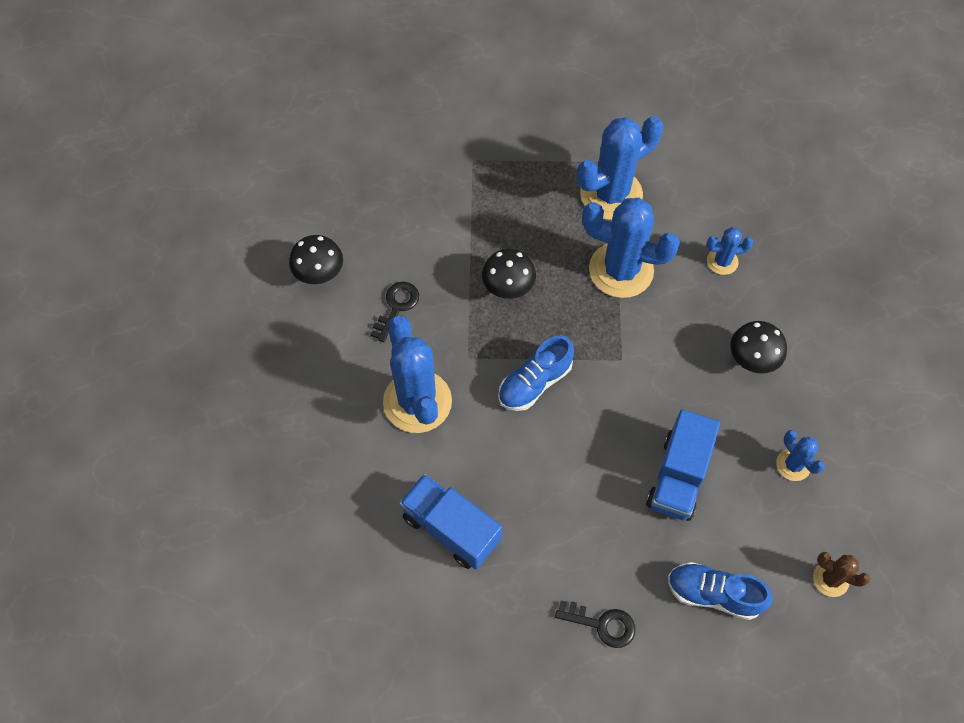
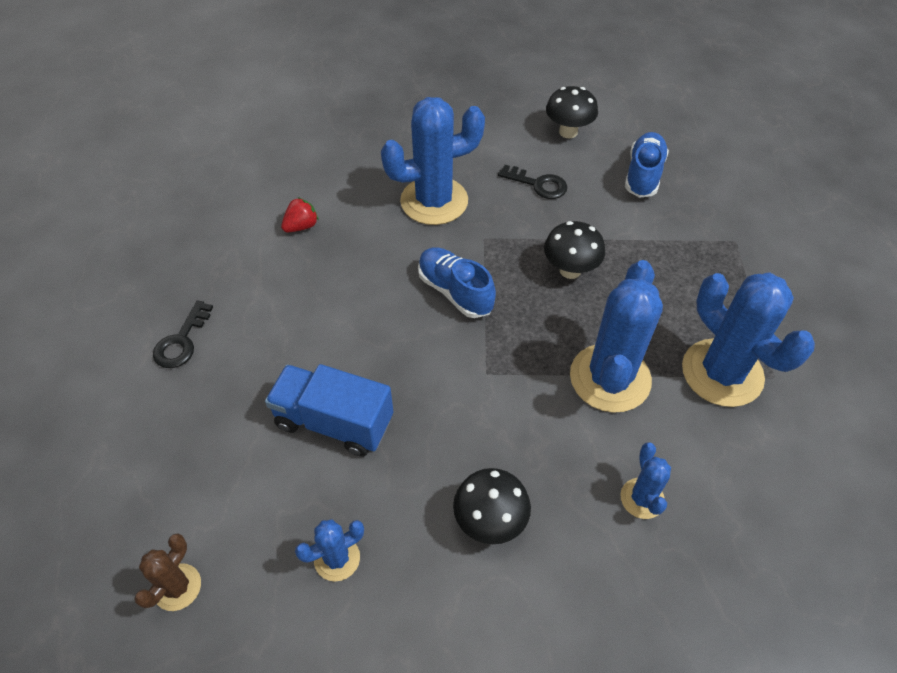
camera: 90 degrees right, 10 degrees down
(451, 528) = (301, 226): blue truck -> red strawberry
(713, 594) = (189, 448): blue shoe -> blue shoe (643, 175)

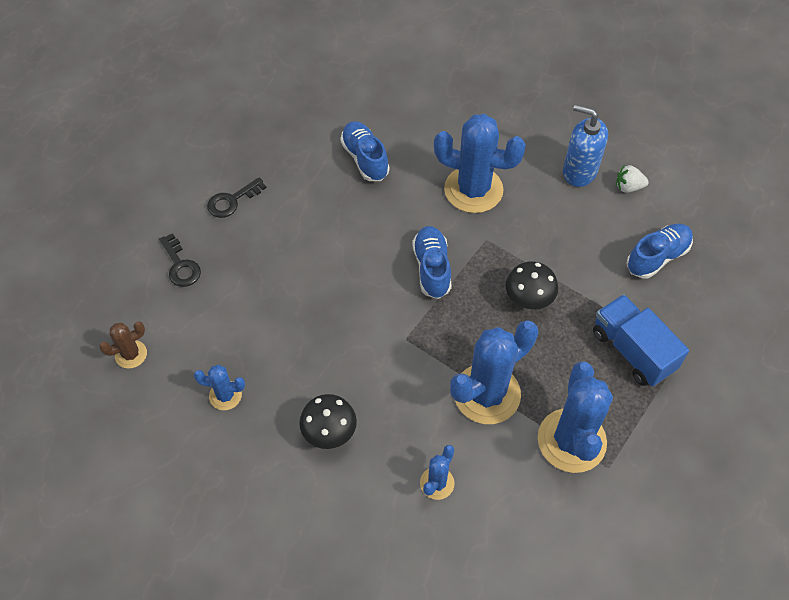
camera: 35 degrees right, 5 degrees up
(301, 226) = (365, 158): red strawberry -> blue shoe
(334, 422) = (284, 311): blue truck -> blue truck (632, 351)
(516, 140) = (579, 171): none -> blue soap dispenser
(538, 184) = (564, 219): black key -> black key (180, 265)
(568, 132) = (628, 187): black mushroom -> white strawberry

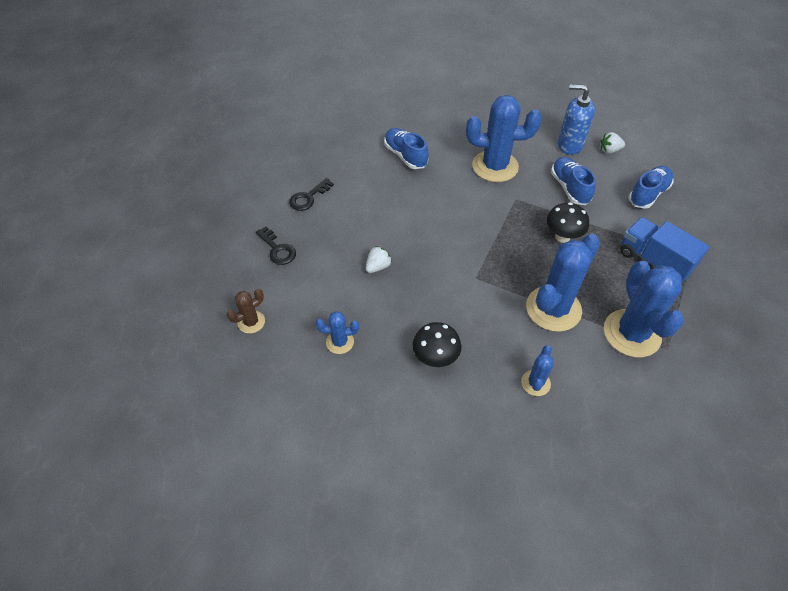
camera: 10 degrees left, 5 degrees down
(293, 306) = (378, 267): none -> white strawberry
(432, 268) = (480, 224): blue shoe -> blue shoe (569, 188)

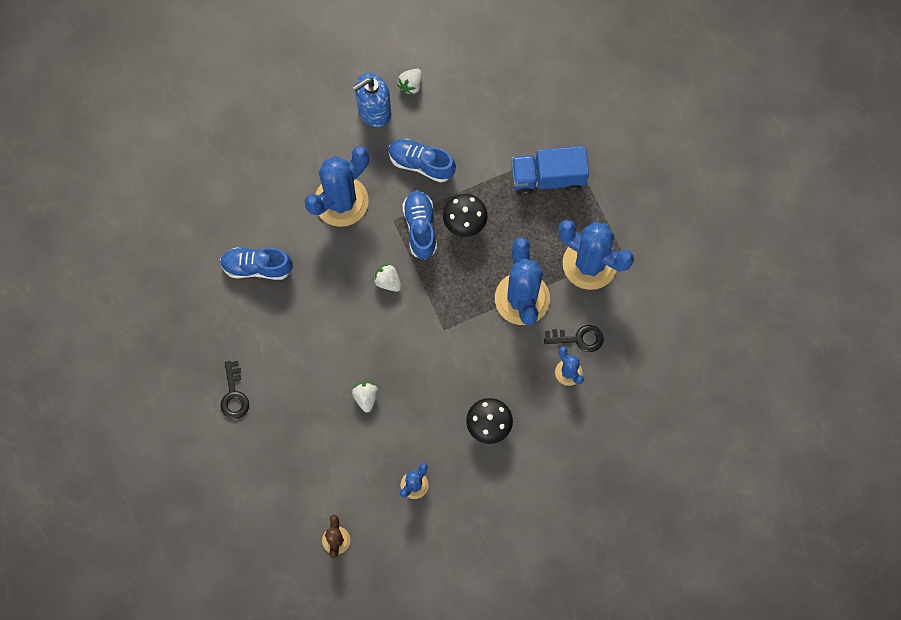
camera: 50 degrees left, 20 degrees up
(277, 249) = (274, 466): black key -> black key (578, 338)
(472, 223) = (388, 281): none -> white strawberry
(648, 194) = (484, 108): blue shoe -> blue shoe (420, 228)

